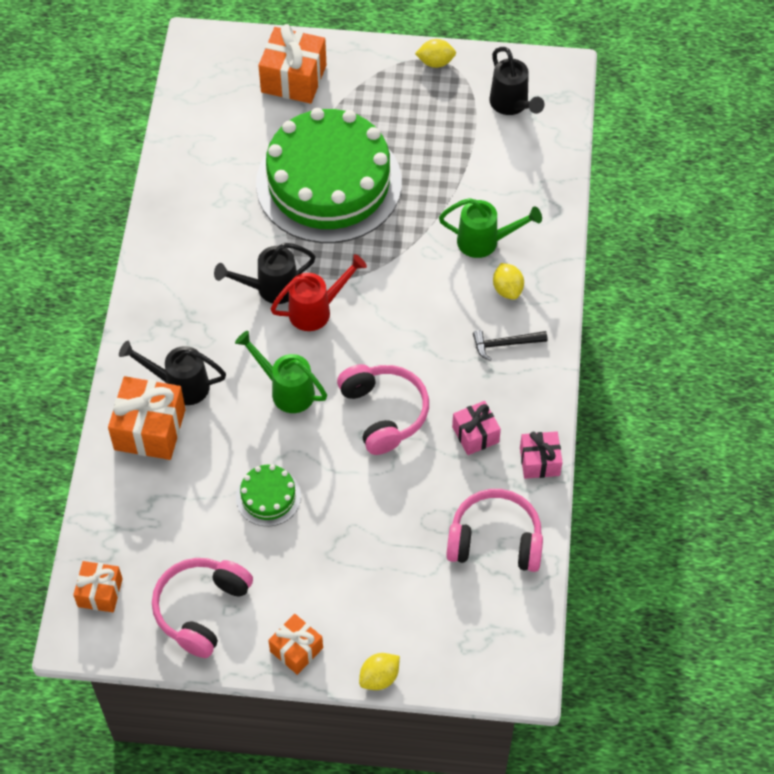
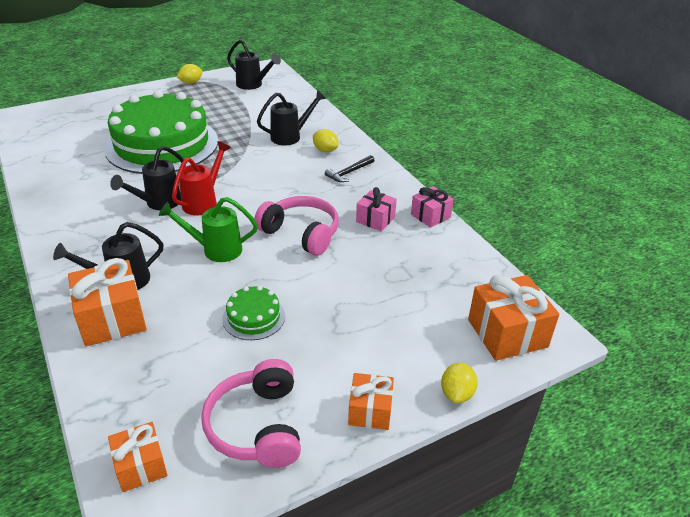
camera: 35 degrees left, 20 degrees down
(293, 78) = (100, 111): orange gift -> orange gift (507, 333)
(485, 242) = (291, 136): green watering can -> black watering can
(495, 540) = (448, 266): pink headphones -> none

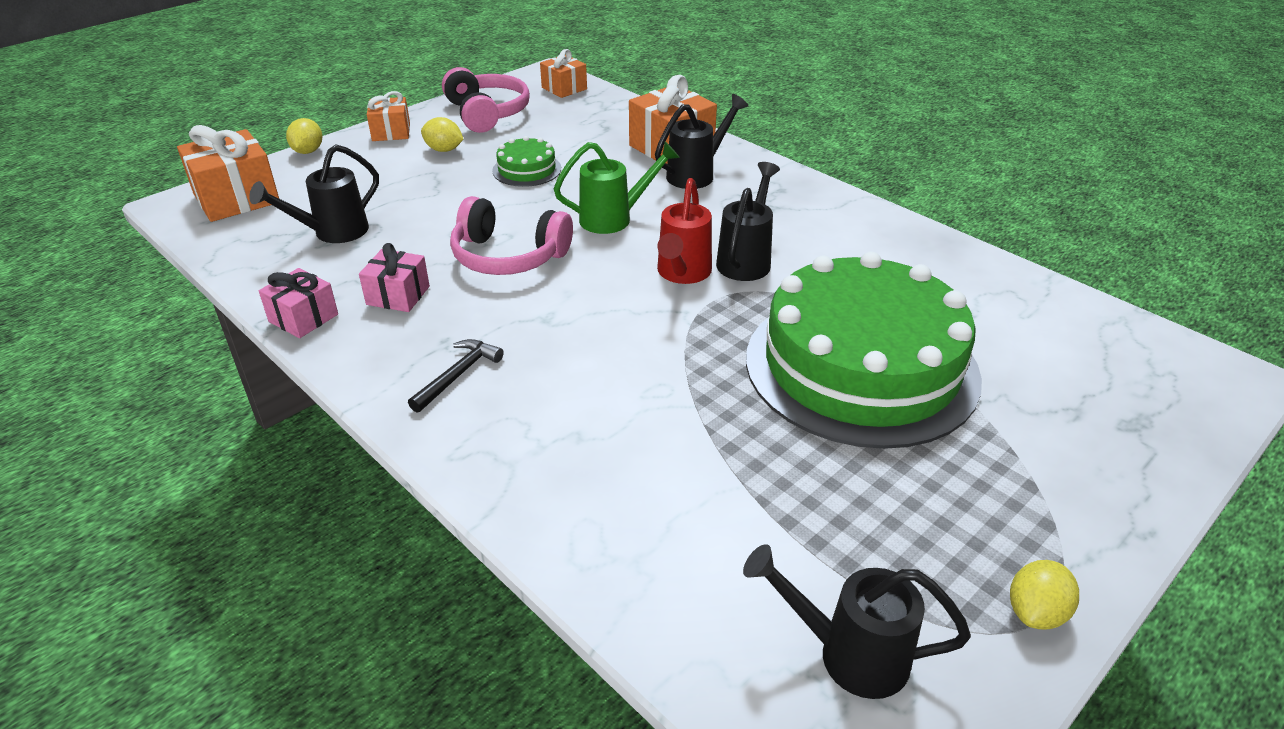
camera: 165 degrees right, 0 degrees up
(291, 136) = (615, 448): black watering can -> black watering can (332, 233)
(325, 150) = (522, 423): yellow lemon -> yellow lemon (444, 150)

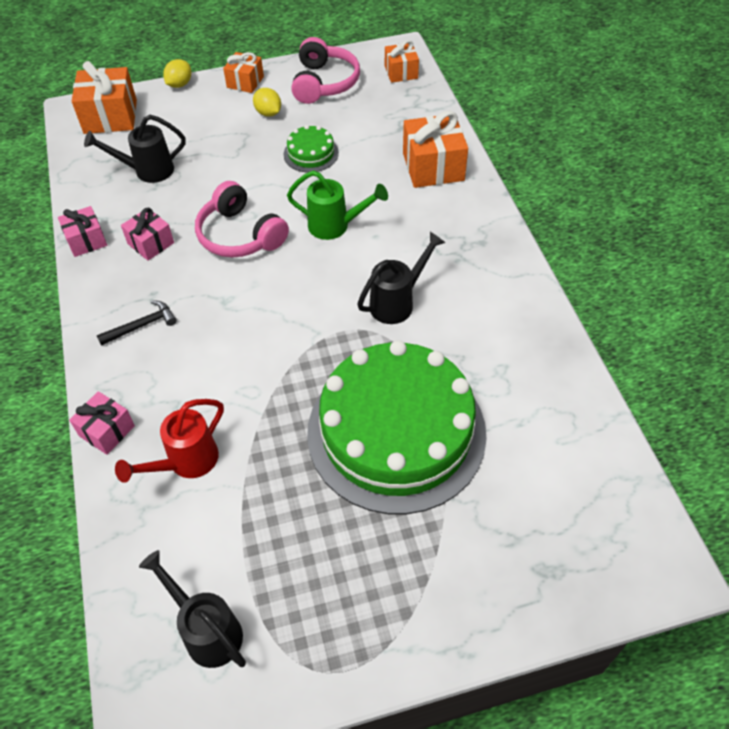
camera: 30 degrees right, 15 degrees up
(507, 497) = (107, 431): none -> pink gift
(682, 274) = (341, 298): red watering can -> red watering can (186, 463)
(697, 174) = (430, 202): black watering can -> none
(1035, 612) = (338, 666): yellow lemon -> none

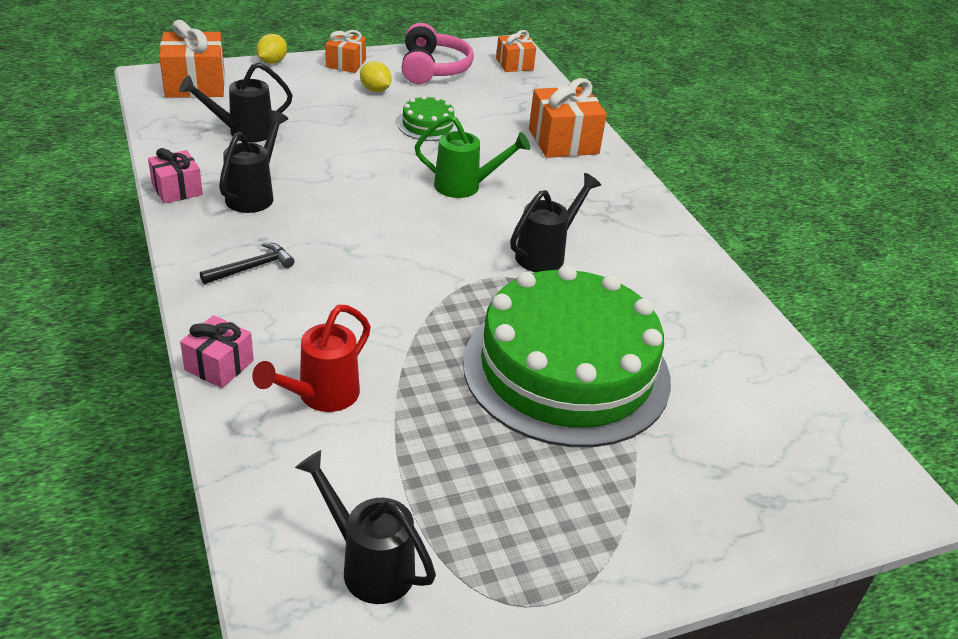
camera: 10 degrees left, 15 degrees down
(151, 243) = (254, 194): pink gift -> black watering can
(240, 235) = (358, 191): pink headphones -> none

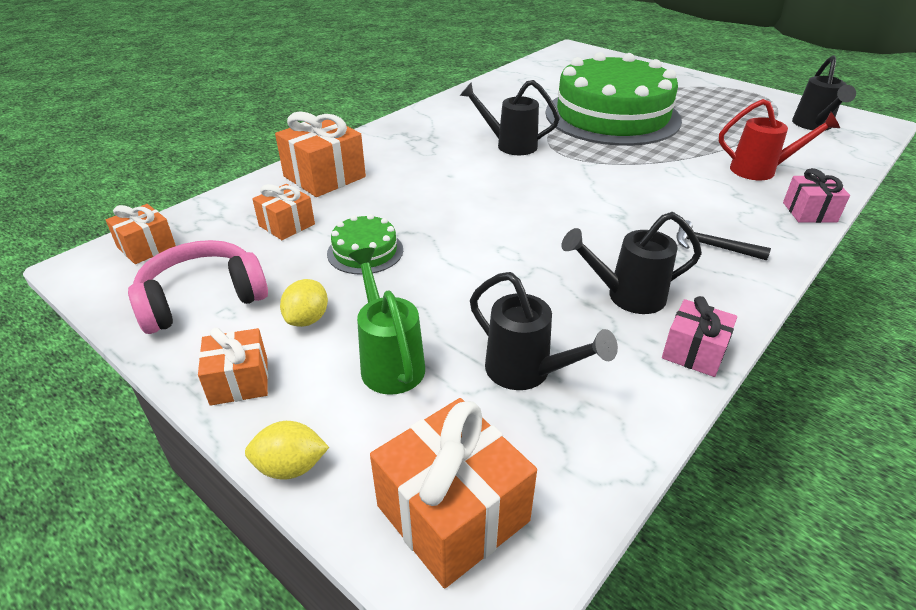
camera: 115 degrees left, 0 degrees up
(465, 187) = (460, 197): green watering can -> green watering can (389, 361)
(496, 109) = (287, 225): none -> orange gift

